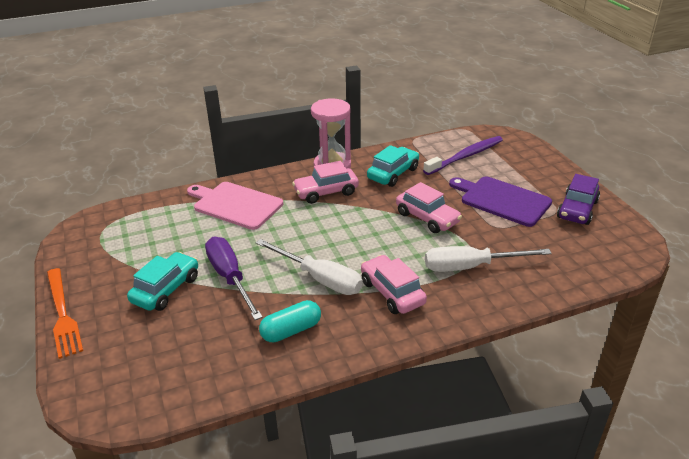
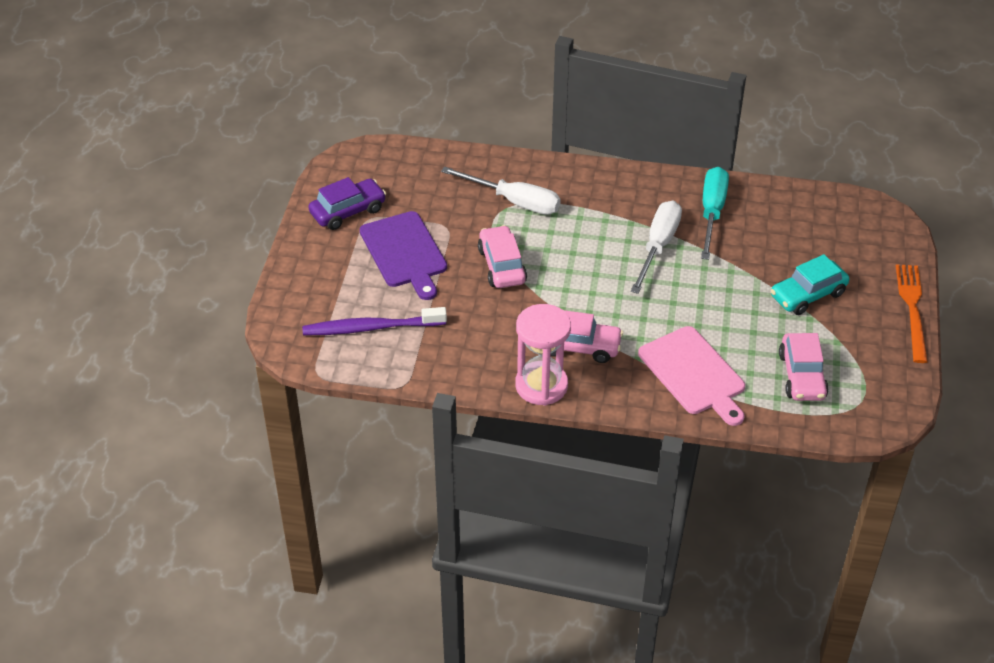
camera: 150 degrees left, 10 degrees up
(230, 277) = (741, 282): purple screwdriver -> none
(291, 330) = (712, 212): turquoise capsule -> turquoise screwdriver
(320, 279) = (658, 246): white screwdriver -> white screwdriver turned 45 degrees clockwise
(392, 292) = (604, 208): pink car -> pink car (802, 376)
(393, 173) = (480, 340): turquoise car -> none

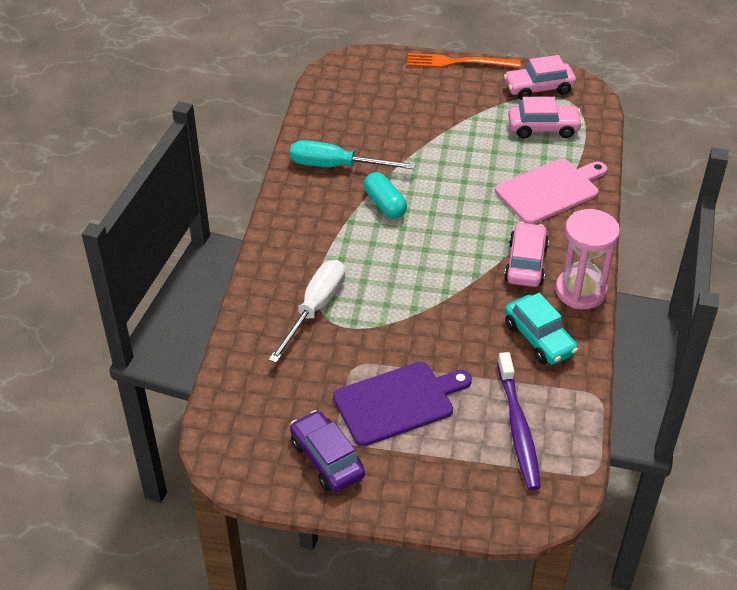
camera: 90 degrees left, 0 degrees up
(502, 265) = (416, 319): pink car -> pink car (538, 88)
(658, 246) = (384, 204): white screwdriver -> turquoise capsule
(808, 295) = (446, 116): turquoise car -> turquoise car (539, 338)

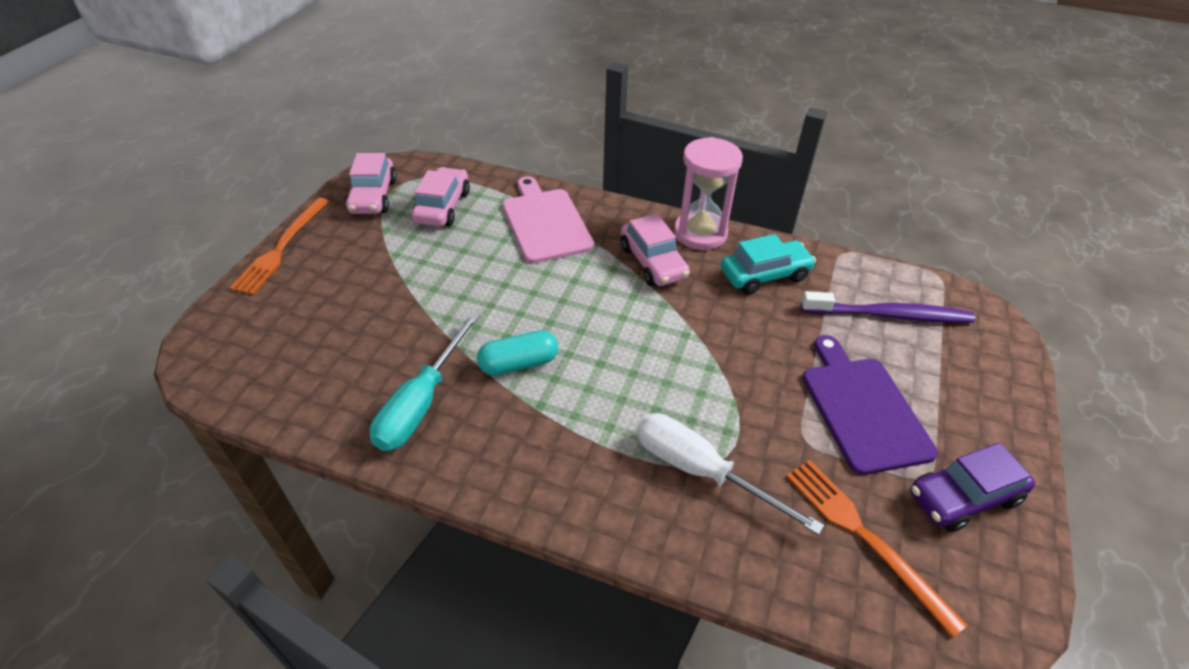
camera: 80 degrees left, 0 degrees up
(281, 397) = (864, 536): none -> orange fork
(525, 263) = (653, 262): pink car -> pink car turned 135 degrees counterclockwise

